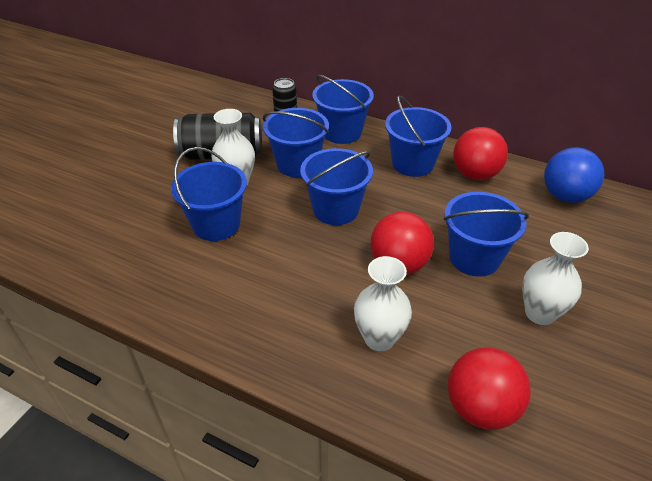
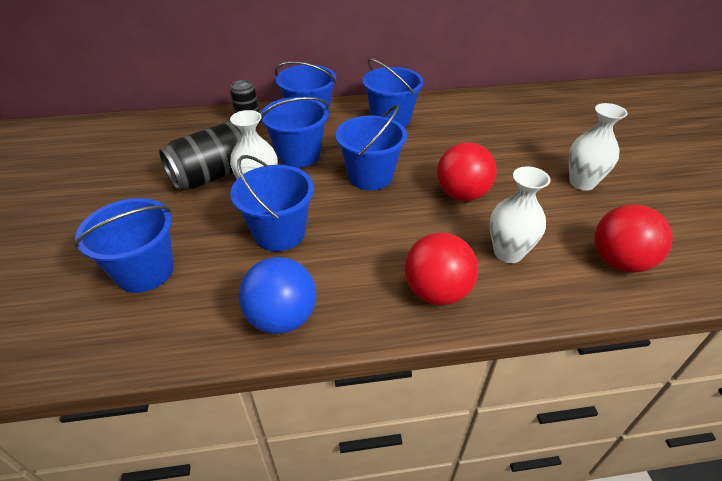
camera: 35 degrees left, 0 degrees up
(474, 258) = (504, 166): blue bucket -> blue bucket (145, 271)
(475, 174) = (442, 111): red ball -> red ball (436, 292)
(565, 196) = (513, 103): blue ball -> blue ball (282, 318)

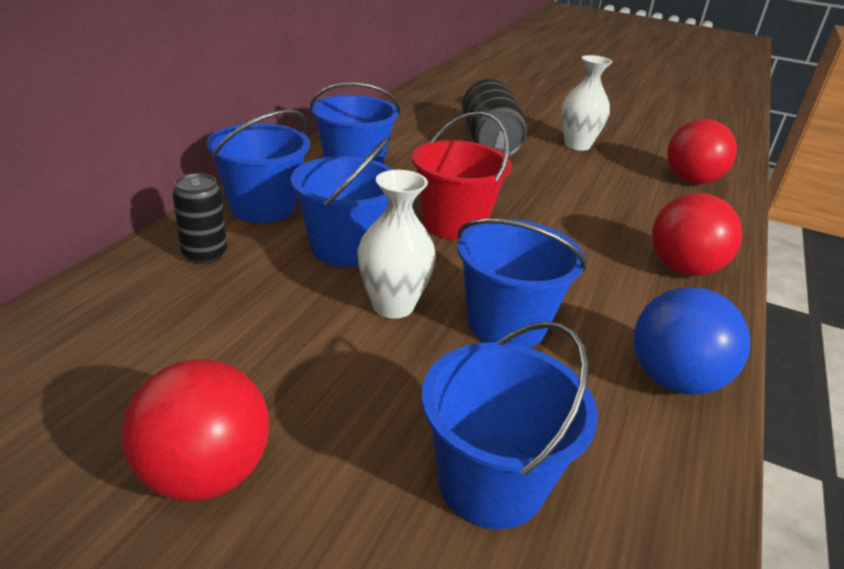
camera: 60 degrees left, 10 degrees down
(218, 174) = (302, 326): black can -> black can (490, 143)
(370, 176) = (453, 224): blue bucket -> red bucket
(462, 194) = (541, 195): red ball -> red ball (205, 474)
(508, 253) = (649, 214): white vase -> none

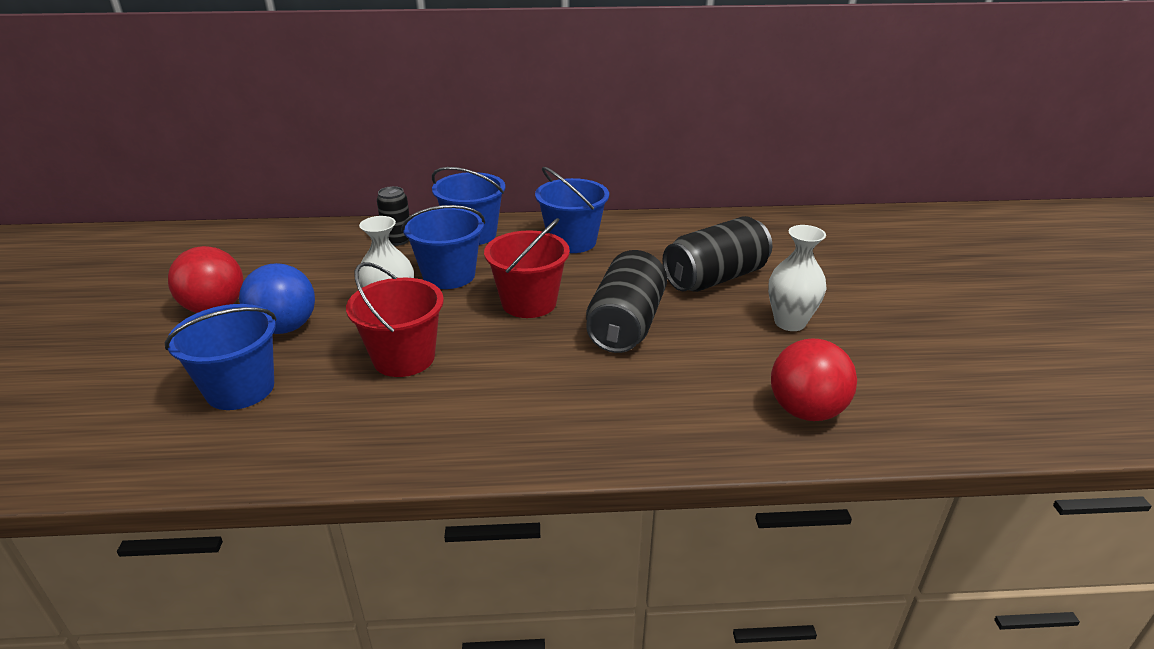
camera: 65 degrees right, 0 degrees up
(506, 324) = (404, 358): blue bucket -> red bucket
(533, 196) = (626, 324): none -> black can
(673, 380) = (384, 445): blue ball -> blue ball (285, 327)
(683, 269) = (572, 430): red ball -> none

